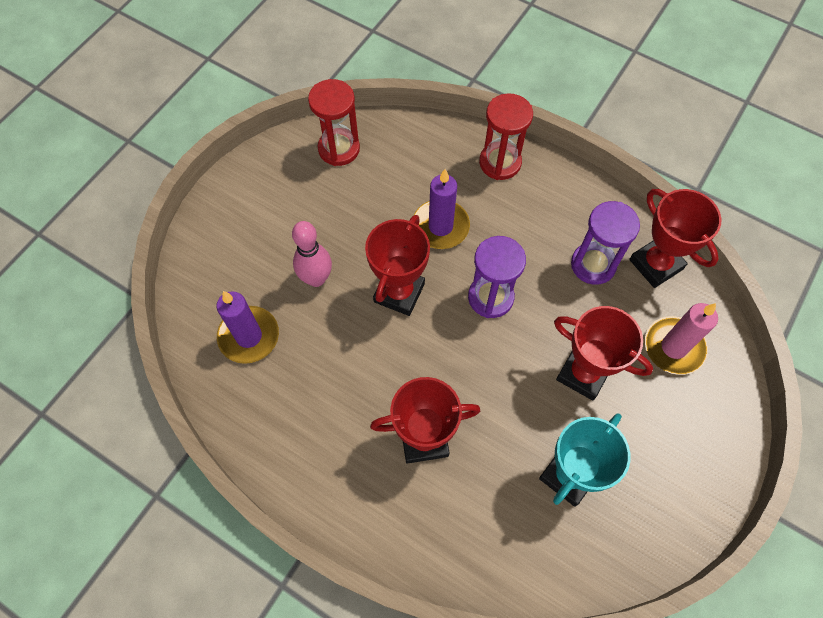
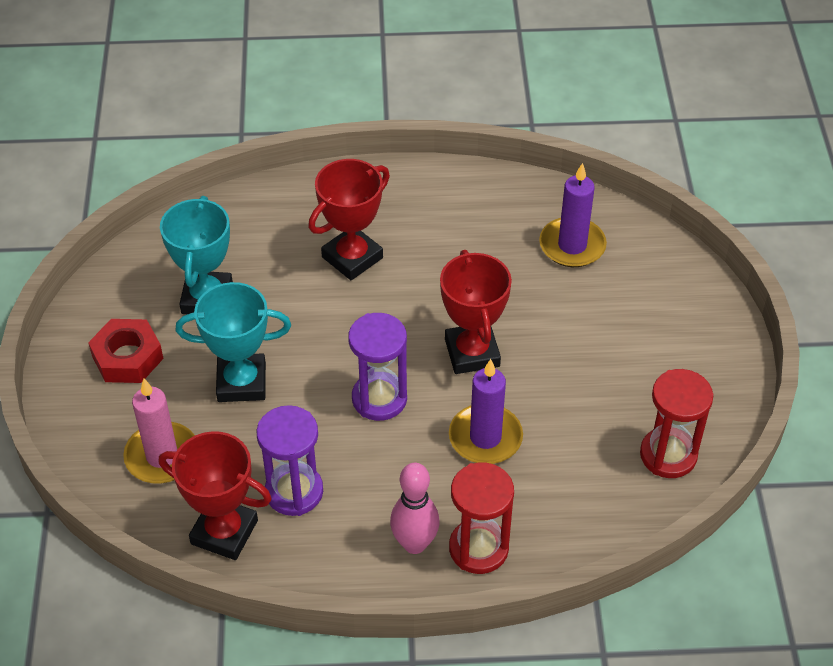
camera: 145 degrees right, 15 degrees down
(316, 278) = (561, 320): pink bowling pin -> pink bowling pin (414, 543)
(583, 373) = (241, 382): red trophy -> turquoise trophy
(663, 455) = (127, 357): none -> red nut

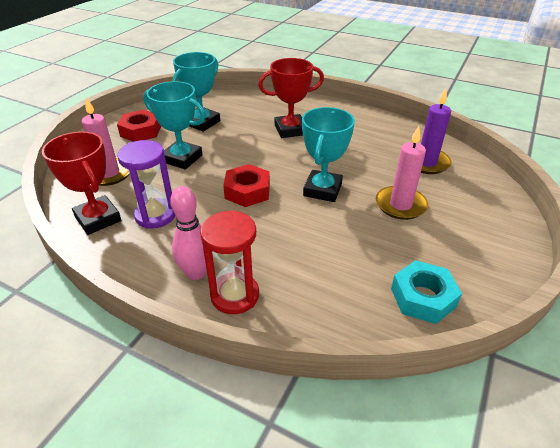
camera: 30 degrees right, 10 degrees down
(379, 399) = (247, 191): purple hourglass -> red nut
(472, 353) = (322, 190): red trophy -> turquoise trophy
(485, 437) = (294, 234): purple candle -> none
(579, 335) = (400, 205): none -> pink candle
(668, 455) = (423, 297): red hourglass -> turquoise nut

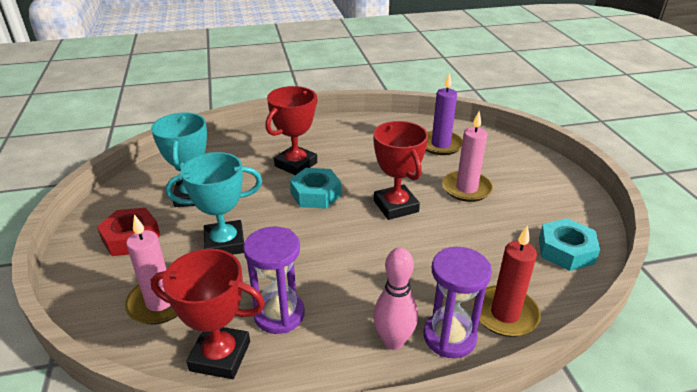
camera: 40 degrees left, 5 degrees down
(235, 295) = (449, 337): red hourglass -> purple hourglass
(247, 191) = (335, 241): red nut -> none
(277, 155) = (315, 194): none -> turquoise nut
(297, 308) = (505, 314): none -> red candle
(322, 190) = (396, 206): turquoise trophy -> red trophy

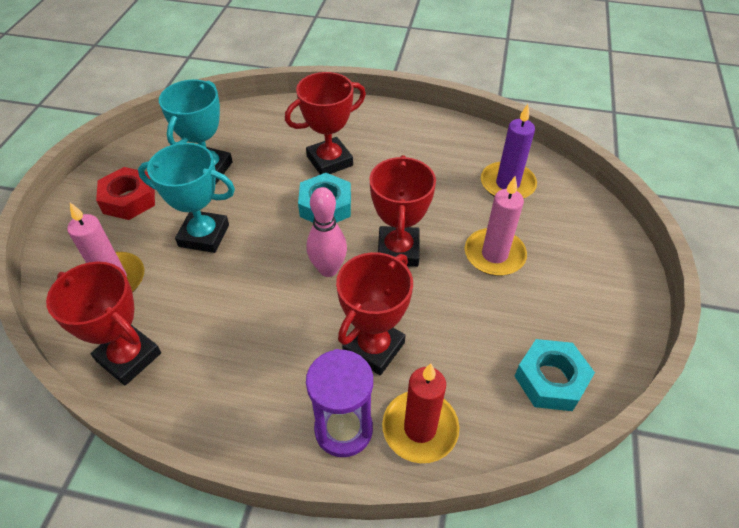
camera: 25 degrees right, 15 degrees up
(279, 314) = (203, 335): purple hourglass -> none
(393, 341) = (286, 409): pink bowling pin -> pink bowling pin (328, 269)
(428, 274) = (374, 348): none -> red trophy

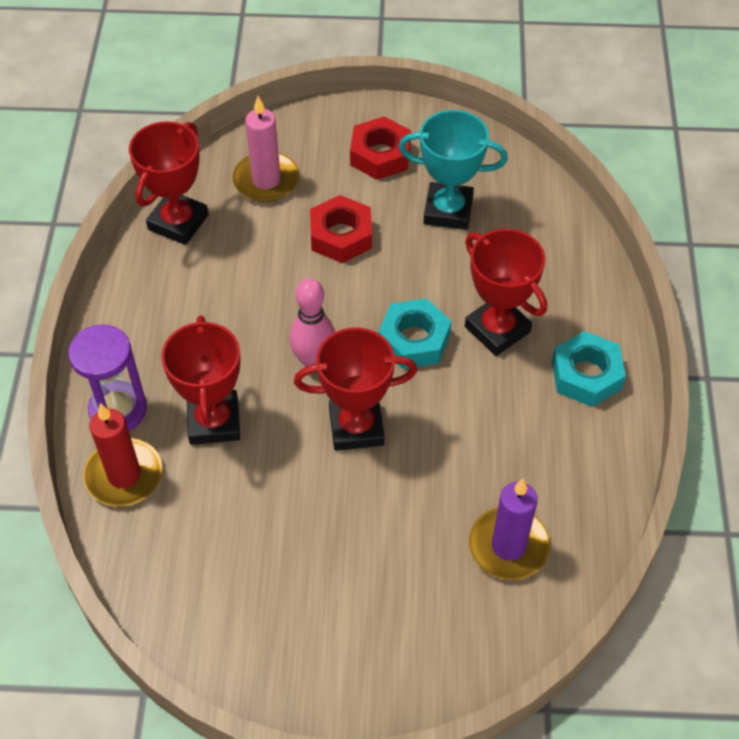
camera: 80 degrees right, 5 degrees up
(204, 235) = (341, 236): turquoise trophy -> red nut
(374, 348) = (214, 421): red trophy -> red trophy turned 60 degrees clockwise
(494, 255) = (370, 534): pink candle -> none
(550, 380) = (193, 599): turquoise nut -> turquoise nut (586, 375)

